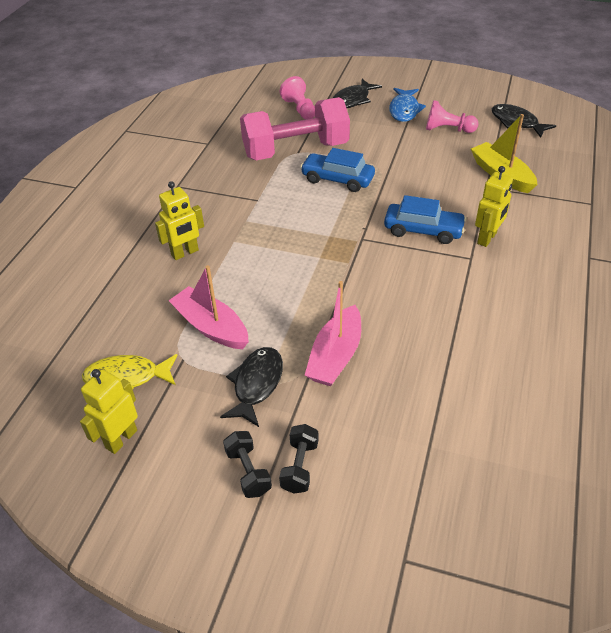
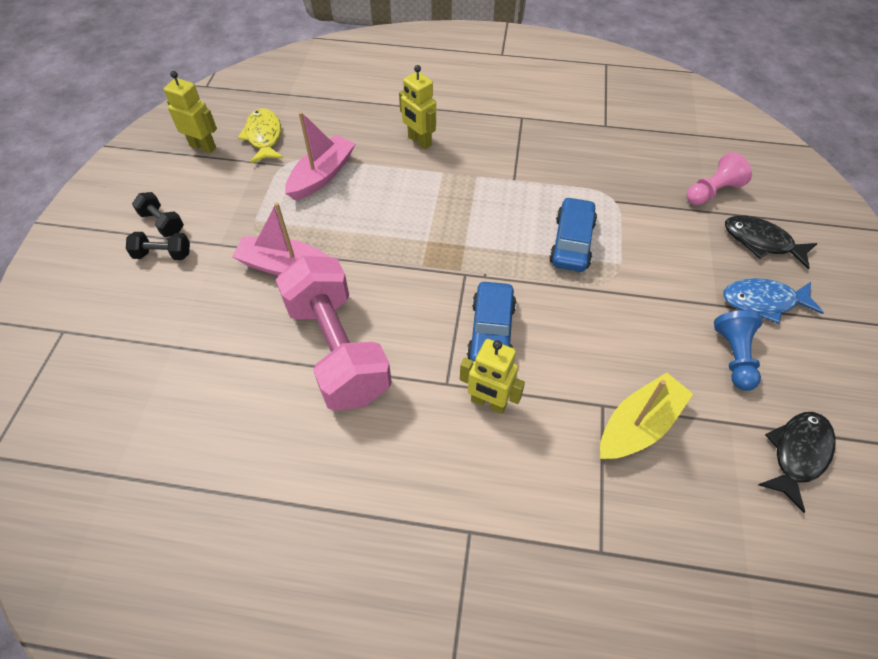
camera: 80 degrees right, 10 degrees up
(248, 472) = (162, 223): black dumbbell -> black dumbbell turned 75 degrees clockwise
(256, 384) = (253, 215): black fish -> none
(295, 150) = (618, 198): pink dumbbell -> pink dumbbell (338, 349)
(447, 129) = (734, 356): pink pawn -> blue pawn

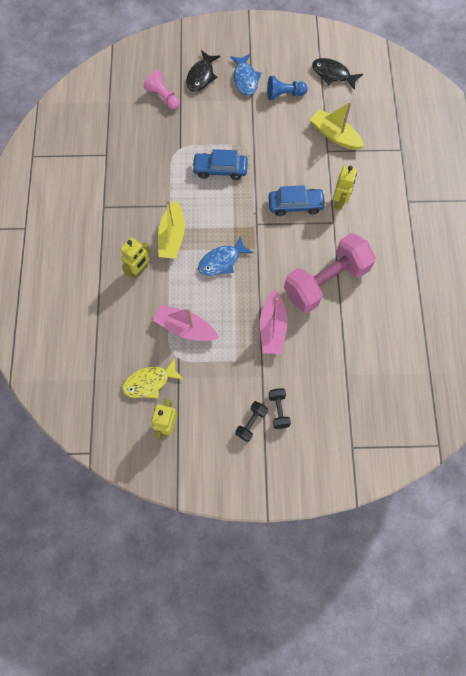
camera: 100 degrees left, 15 degrees up
(410, 224) = (222, 261): none -> blue fish
(463, 177) = (172, 236): none -> yellow boat

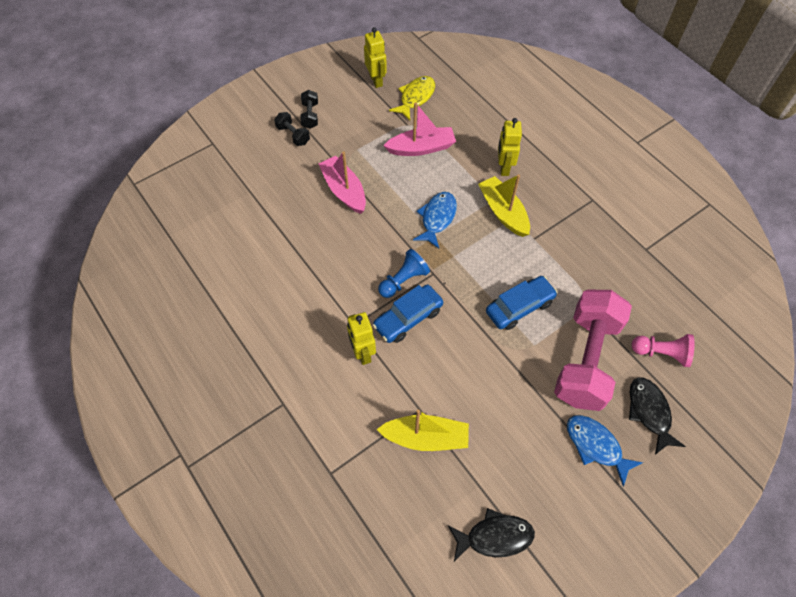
camera: 145 degrees right, 10 degrees down
(284, 94) = (531, 456): blue pawn -> blue pawn (403, 280)
(326, 281) = (321, 259): pink dumbbell -> pink dumbbell (586, 359)

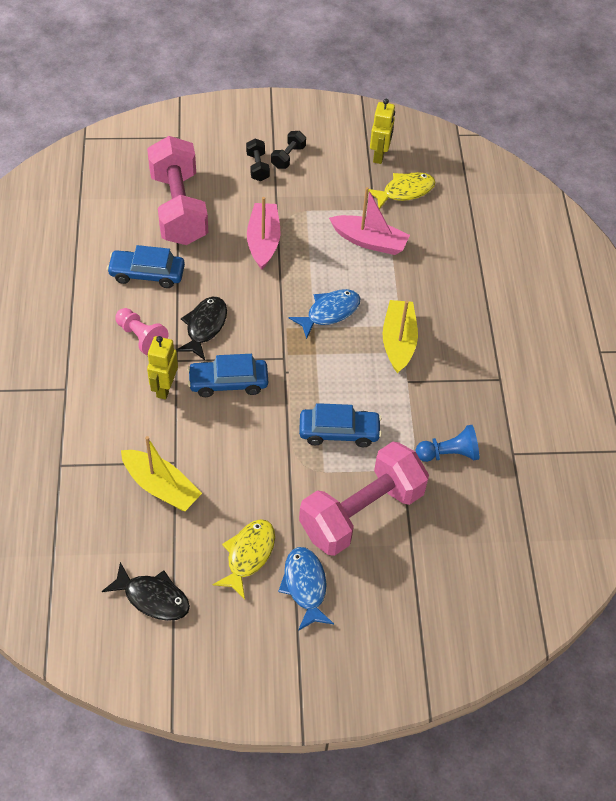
camera: 30 degrees right, 5 degrees down
(257, 200) = (179, 208): none -> pink dumbbell
(274, 267) = (147, 274): none -> blue car
(403, 280) = (251, 349): blue pawn -> blue pawn (449, 453)
(504, 167) = (436, 302): yellow robot -> none
(536, 449) = (248, 555): none -> yellow fish
(649, 412) = (381, 591): black fish -> black fish (205, 327)
(661, 353) = (440, 550): pink pawn -> pink pawn (141, 337)

